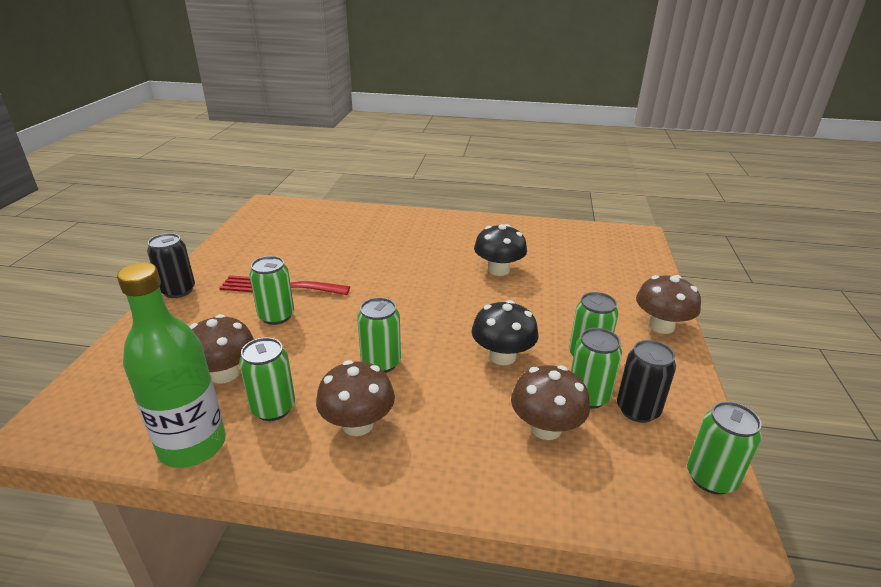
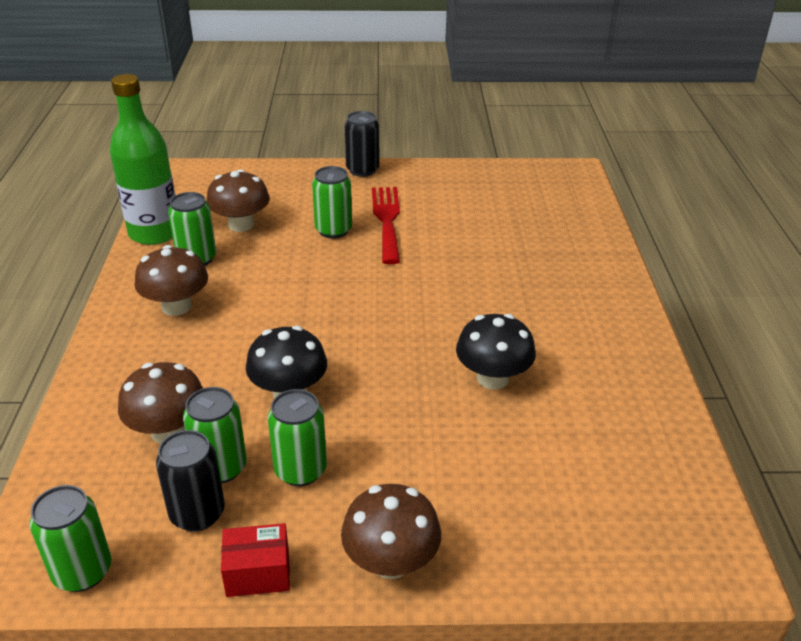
camera: 80 degrees right, 5 degrees up
(381, 363) = (266, 306): green can -> none
(685, 381) = (258, 573): none -> red box

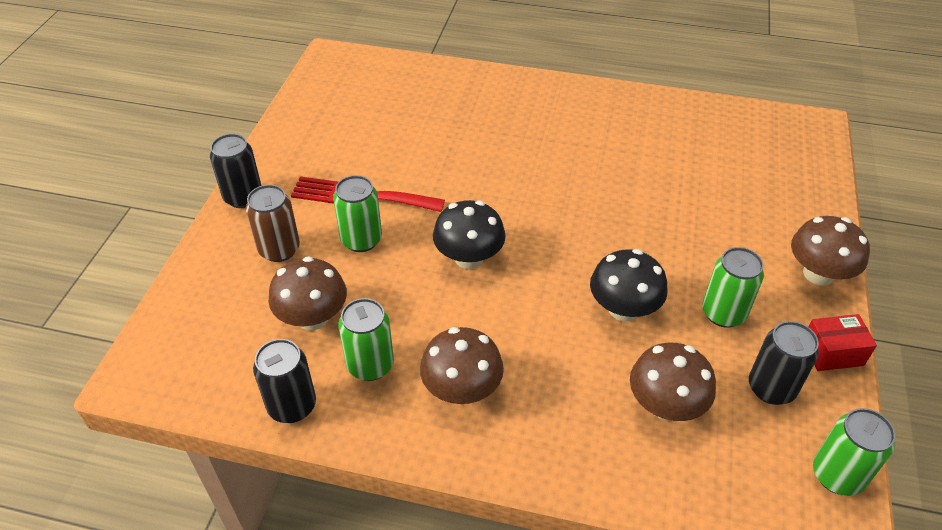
camera: 75 degrees left, 10 degrees up
(154, 233) = (292, 406): green bottle -> black can
(220, 468) = (717, 368): green can -> none
(258, 573) = (832, 352): red box -> red box turned 75 degrees clockwise
(309, 196) = (279, 249): none -> brown can
(492, 378) = (626, 179): black mushroom -> black mushroom (469, 258)

